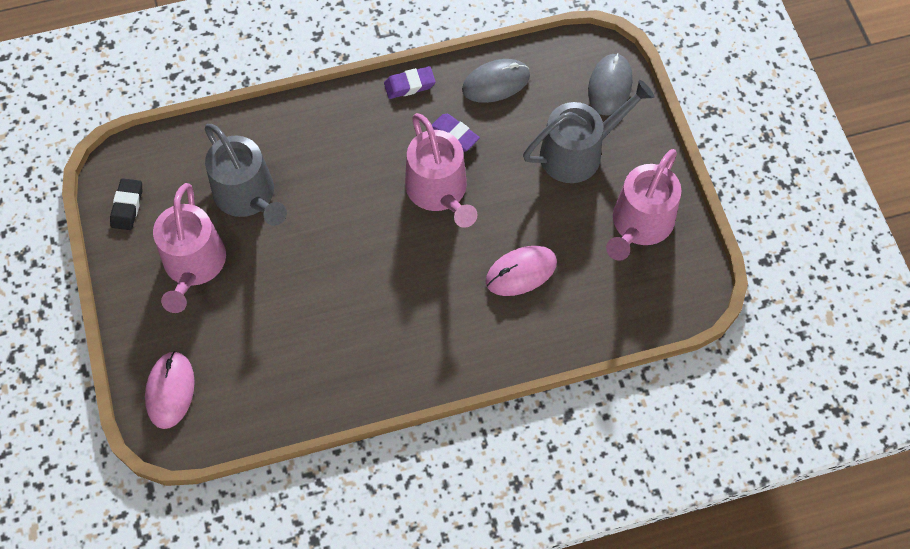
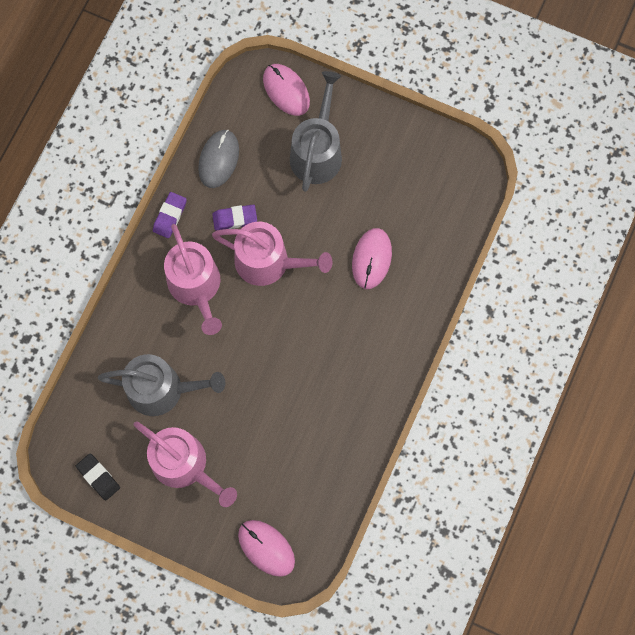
camera: 50 degrees left, 10 degrees up
(610, 86) = (286, 90): grey mouse -> pink mouse
(640, 224) = (401, 158): pink watering can -> pink watering can (196, 286)

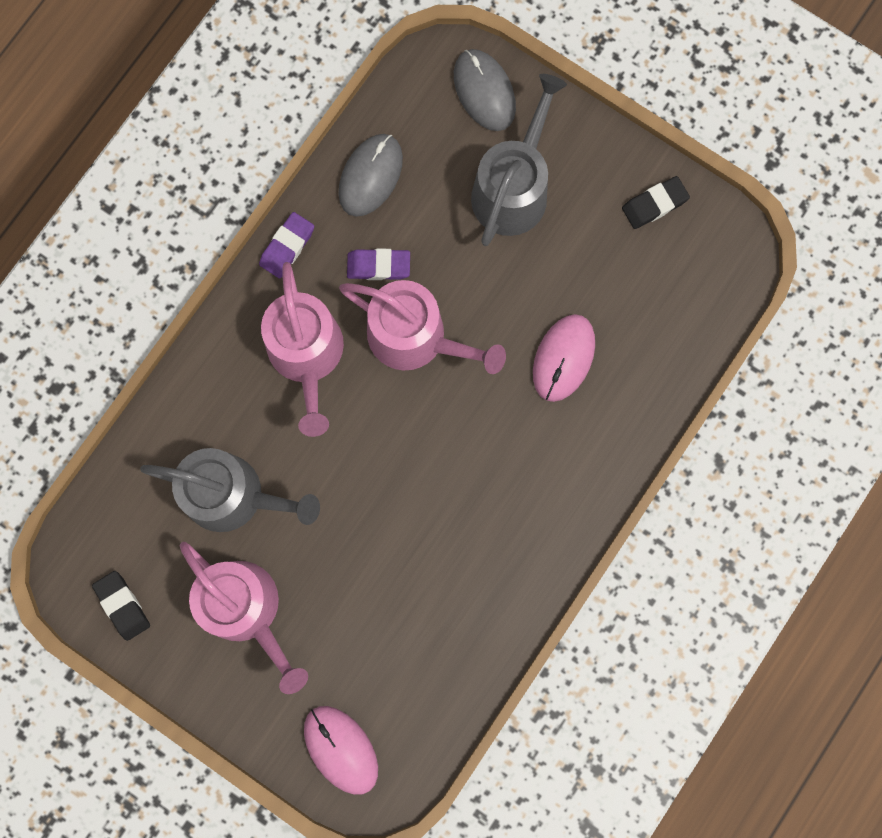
camera: 10 degrees right, 5 degrees up
(286, 90) = (484, 91): pink mouse -> grey mouse
(415, 146) = (654, 204): none -> black eraser

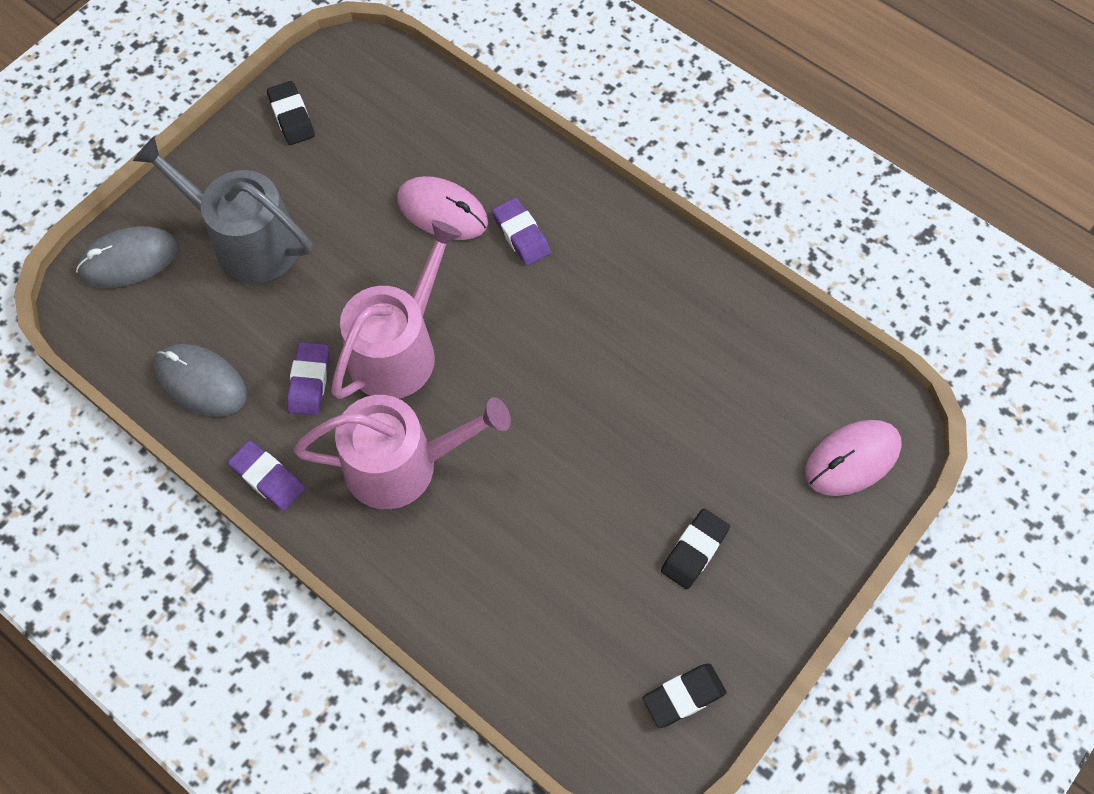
camera: 85 degrees left, 15 degrees down
(233, 495) = (559, 557): grey watering can -> none
(246, 609) = (694, 550): pink watering can -> black eraser
(545, 434) = (521, 235): none -> purple eraser

